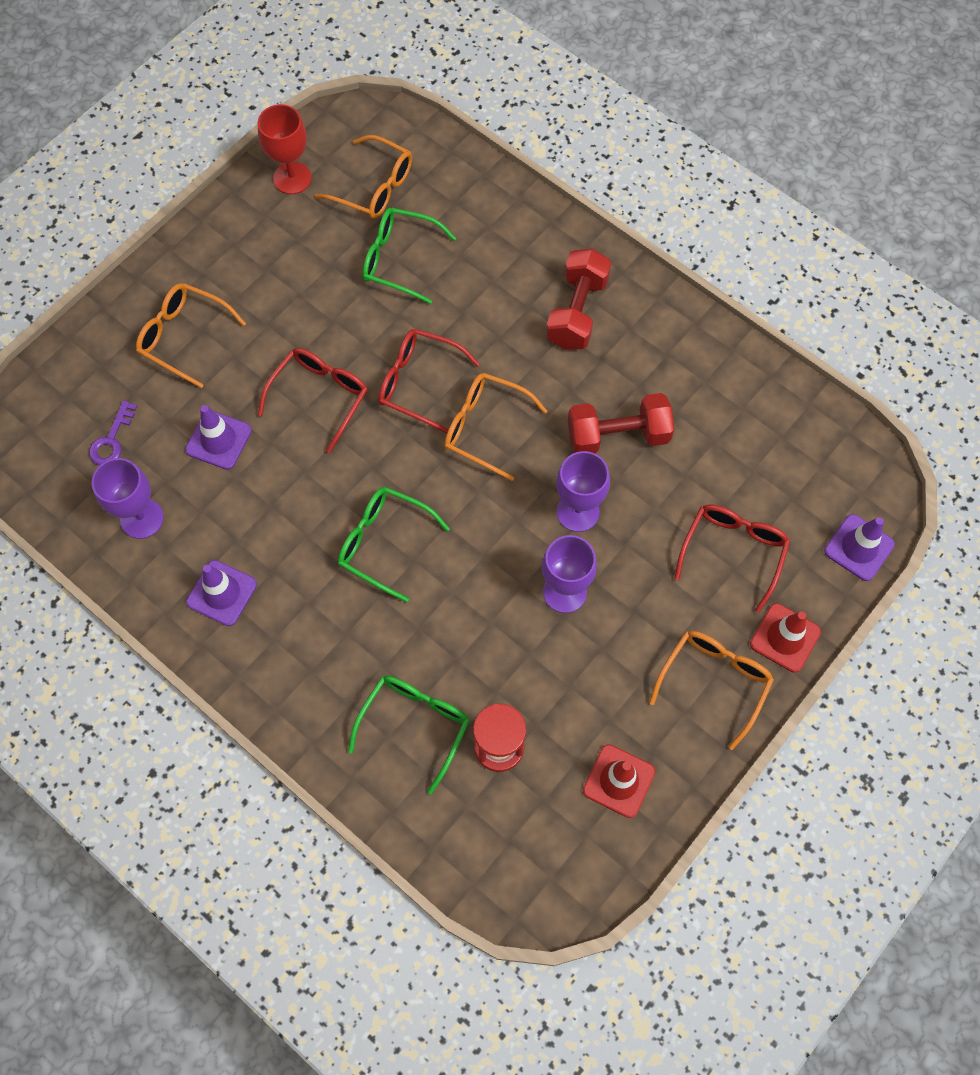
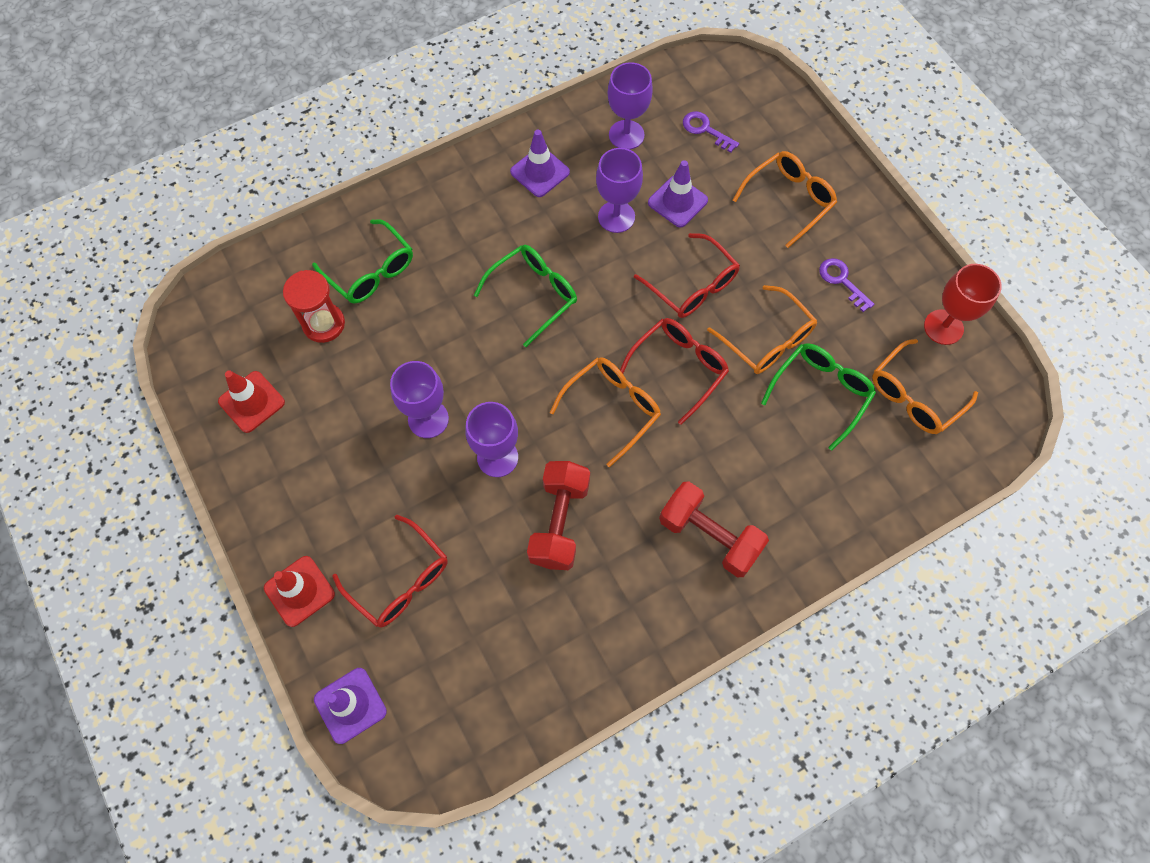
camera: 110 degrees right, 0 degrees up
(258, 494) = (616, 217): none -> purple goblet
(269, 269) = (842, 281): none -> purple key
(714, 681) = (292, 511): orange glasses -> orange glasses (767, 340)

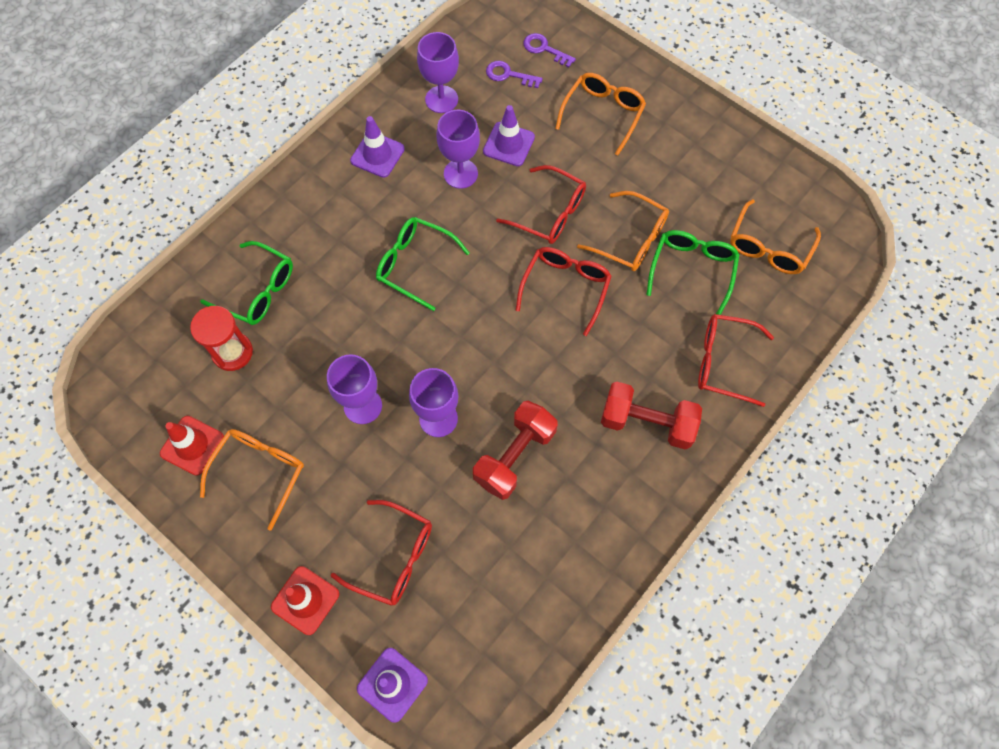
camera: 20 degrees left, 0 degrees up
(534, 294) = (414, 264): green glasses -> green glasses turned 90 degrees counterclockwise
(559, 522) = (514, 456): red dumbbell -> red dumbbell turned 45 degrees clockwise
(612, 408) = (522, 341): orange glasses -> orange glasses (260, 471)
(816, 501) = (723, 362): none -> red glasses
(842, 281) = (673, 170): purple key -> purple key (544, 49)
(943, 327) = (770, 182): red goblet -> none

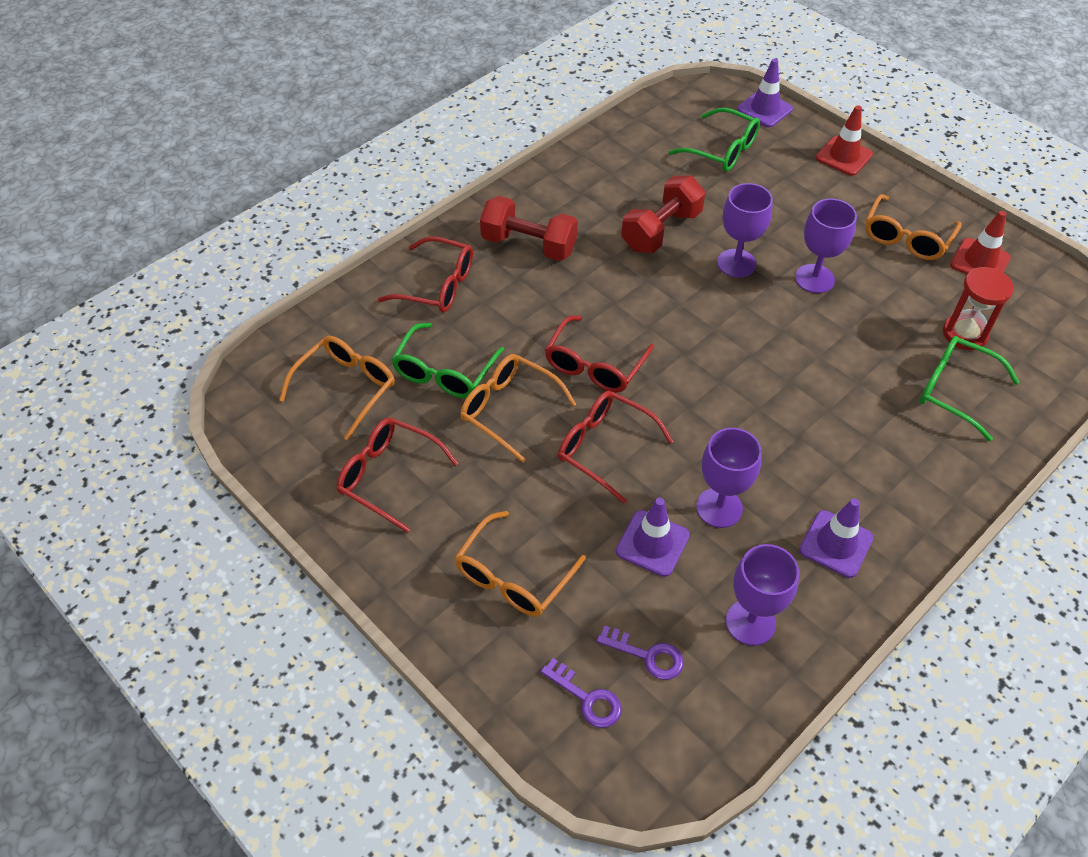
camera: 175 degrees left, 15 degrees down
(394, 557) = (771, 175): red glasses -> red glasses (388, 476)
(414, 264) = (772, 403): green glasses -> green glasses (722, 150)

